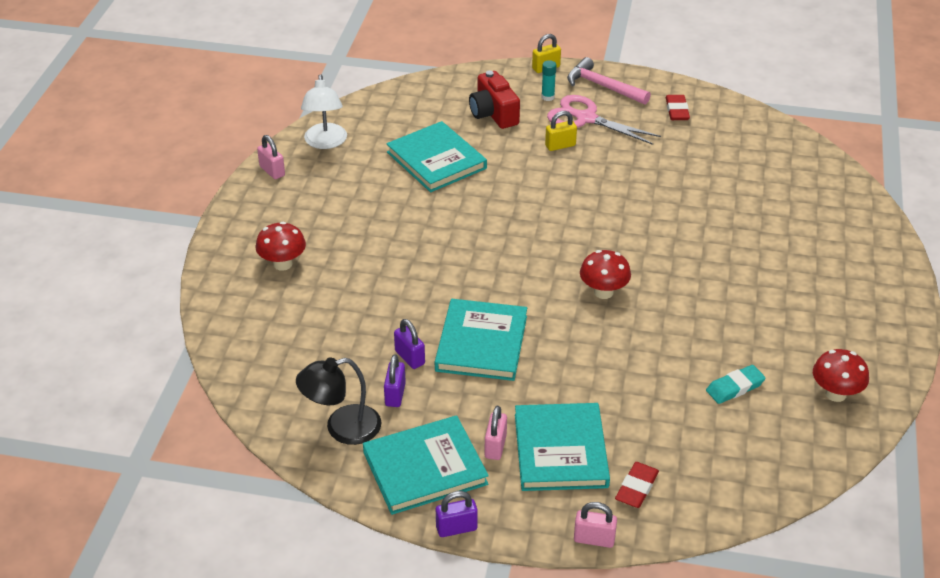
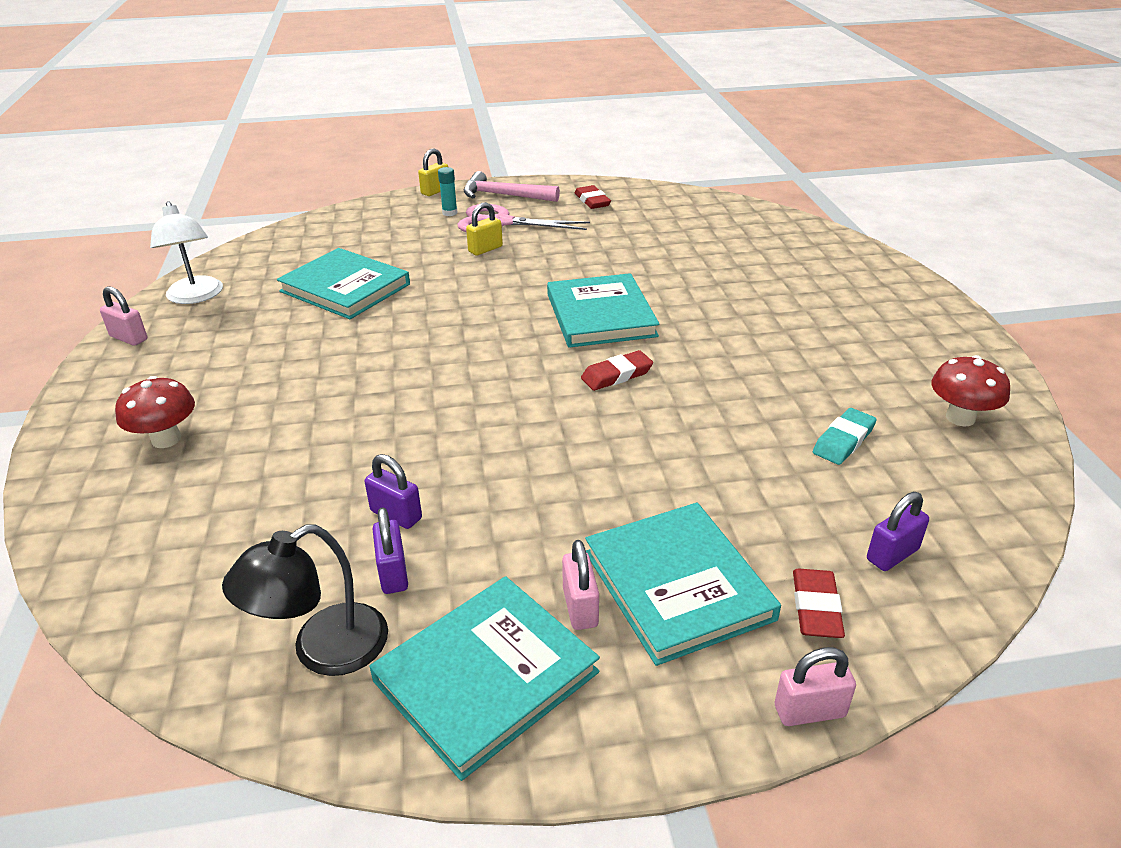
camera: 20 degrees left, 5 degrees down
(456, 528) = (584, 768): purple padlock -> purple padlock (892, 554)
(481, 343) = (491, 470): turquoise book -> turquoise book (600, 315)
(493, 114) = (395, 236): red camera -> none
(603, 292) = (617, 375): red mushroom -> red eraser

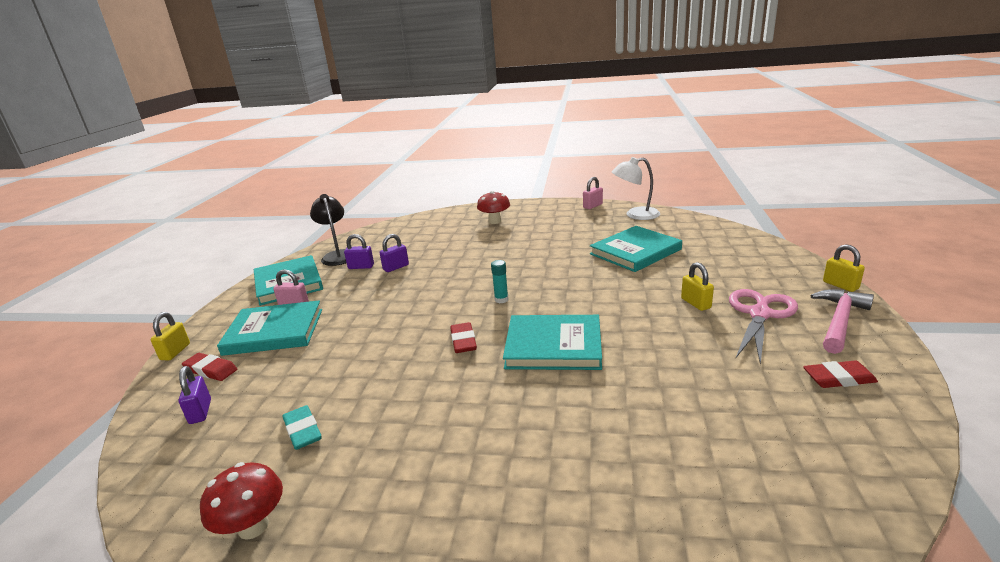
camera: 110 degrees right, 10 degrees down
(449, 213) = (782, 290): turquoise glue stick -> turquoise glue stick (501, 299)
(809, 711) = (175, 352): pink padlock -> yellow padlock

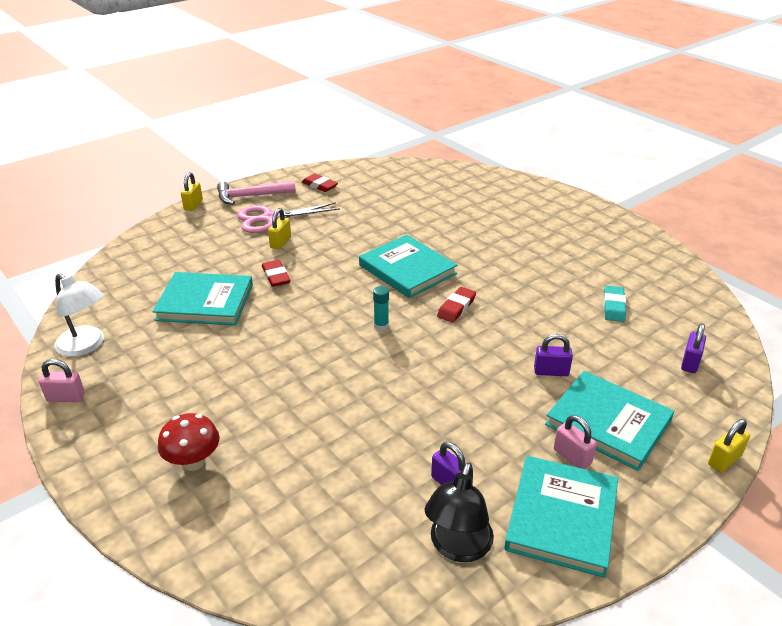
camera: 140 degrees left, 10 degrees up
(211, 370) = (681, 406): red eraser -> red eraser (276, 276)
(253, 526) = (656, 273): red mushroom -> none
(396, 267) = (414, 448): purple padlock -> purple padlock (551, 371)

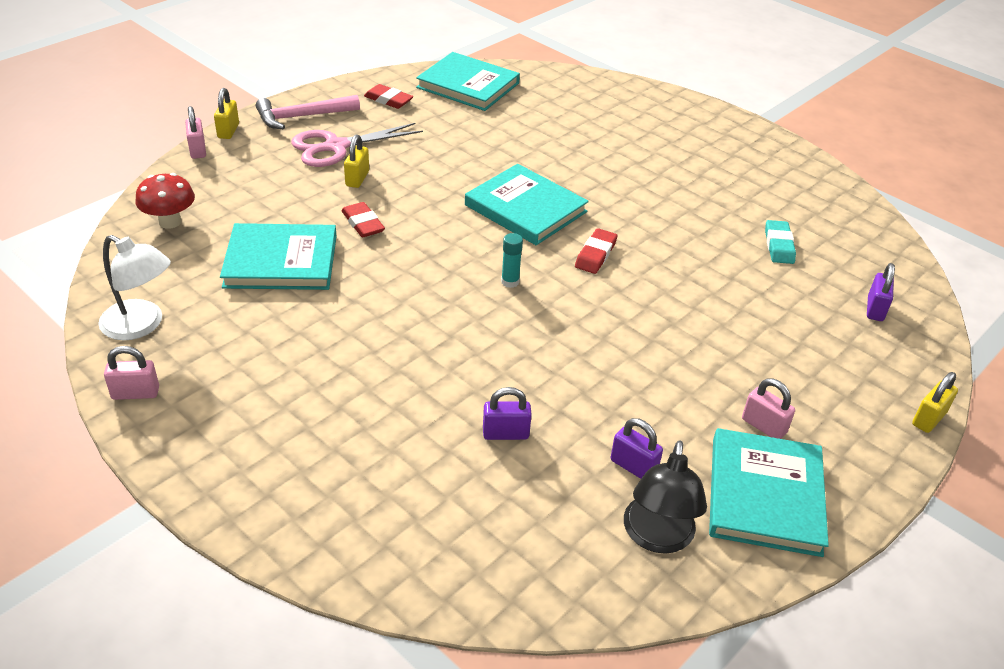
camera: 10 degrees left, 5 degrees up
(167, 218) = (198, 150): none -> pink padlock
(193, 462) = (322, 462): red mushroom -> red mushroom (170, 222)
(551, 371) = (721, 328): purple padlock -> purple padlock (505, 433)
(608, 422) = (796, 384): turquoise book -> turquoise book (468, 85)

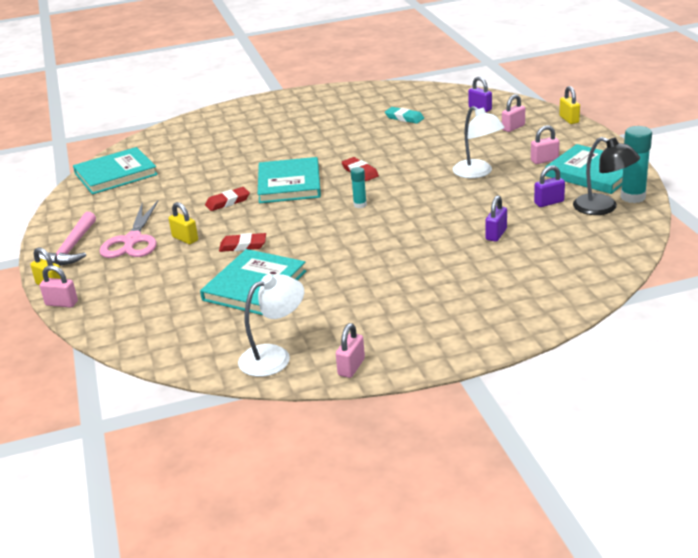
camera: 55 degrees left, 10 degrees down
(170, 222) = (152, 329): red mushroom -> none
(388, 100) = (94, 208): red eraser -> red eraser (228, 202)
(525, 208) = (289, 184): turquoise book -> turquoise book turned 75 degrees counterclockwise
(671, 364) = (477, 173): none -> white lamp
(718, 568) = (633, 197): none -> turquoise glue stick
(843, 362) = (513, 127): none -> pink padlock

